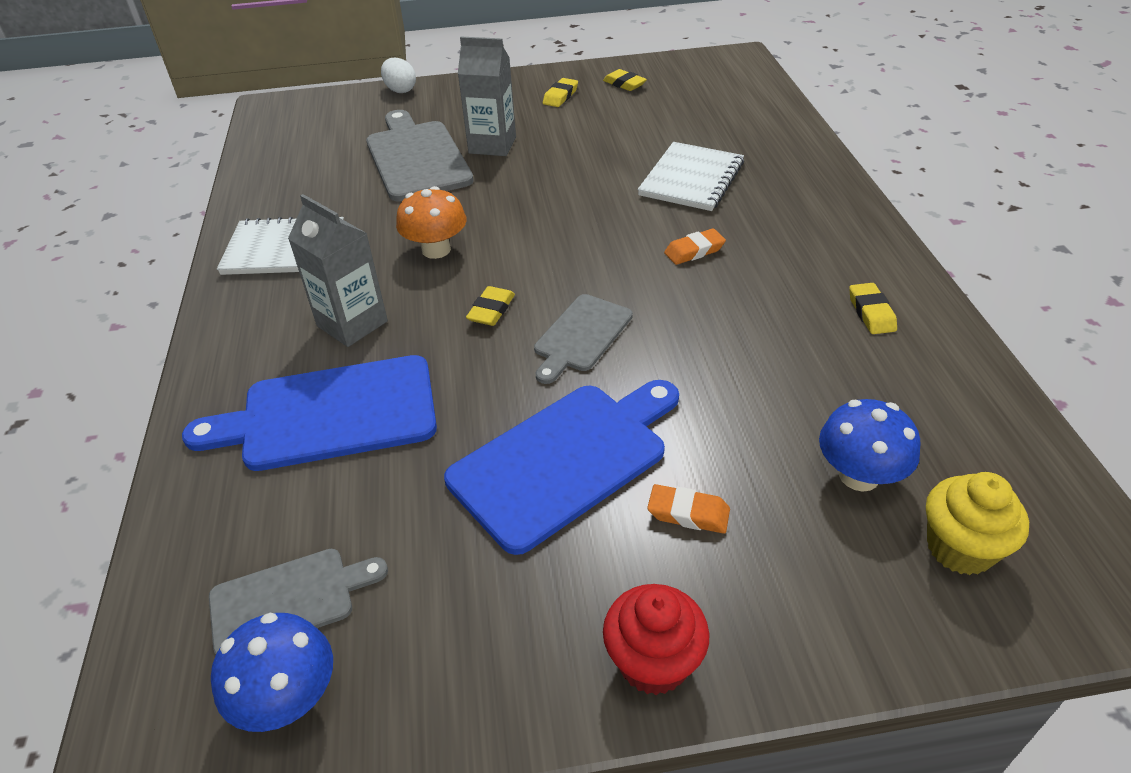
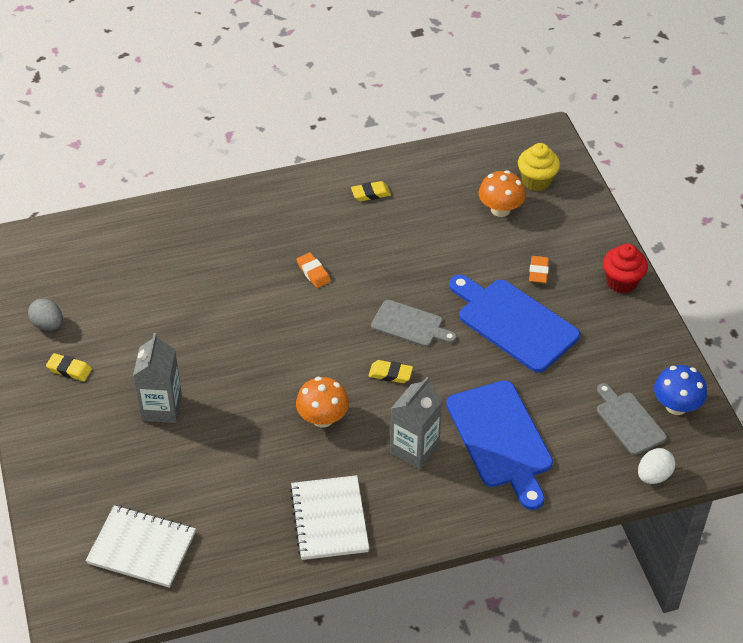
camera: 100 degrees left, 5 degrees up
(400, 90) = (42, 503): white egg -> white egg (653, 476)
(416, 158) = (184, 460): grey cutting board -> none
(624, 84) = (48, 325): yellow eraser -> grey egg
(691, 179) = (218, 275): white notebook -> white notebook (142, 548)
(859, 475) = (500, 209): blue mushroom -> orange mushroom

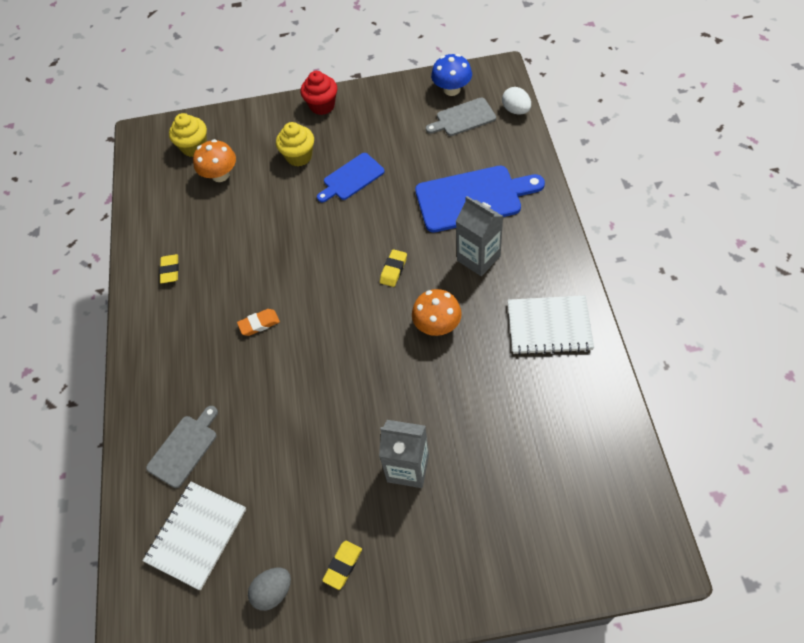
camera: 75 degrees left, 10 degrees up
(142, 548) = (578, 488): white notebook -> white notebook (196, 535)
(410, 325) = (339, 251): grey cutting board -> grey cutting board (184, 448)
(514, 323) = (351, 178): blue cutting board -> blue cutting board, size x0.59
(538, 272) = (299, 156): orange eraser -> yellow cupcake

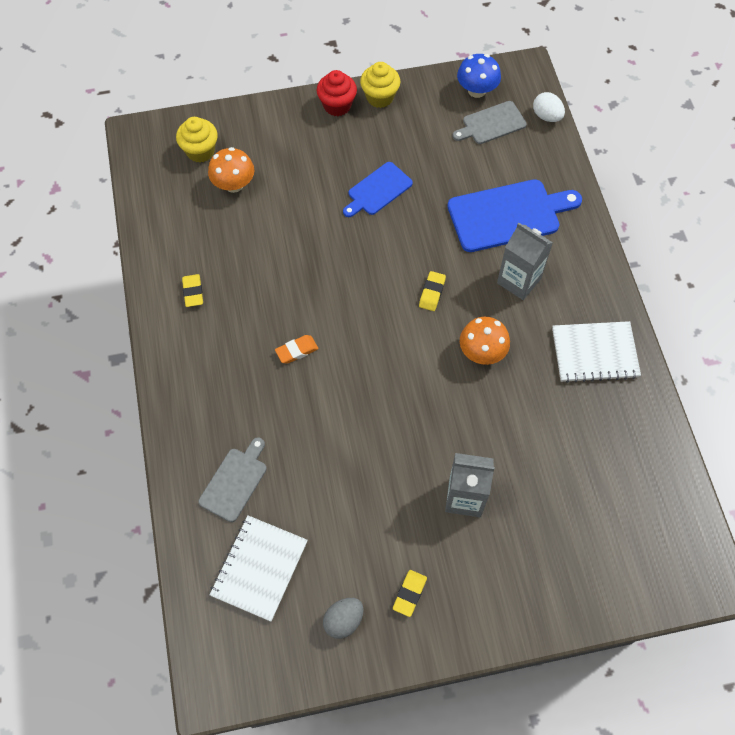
camera: 10 degrees left, 5 degrees up
(299, 156) = (318, 164): yellow cupcake -> yellow cupcake (380, 97)

